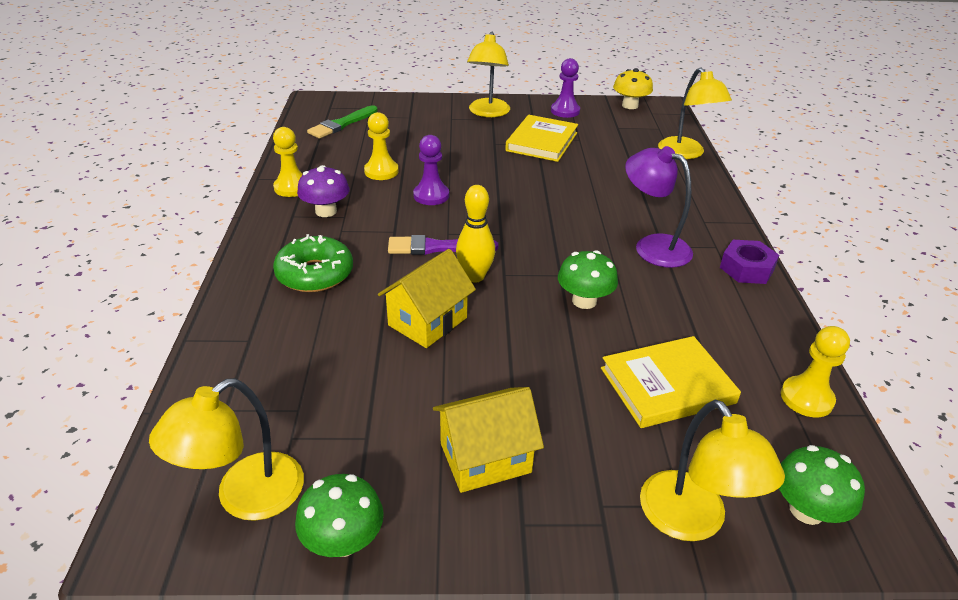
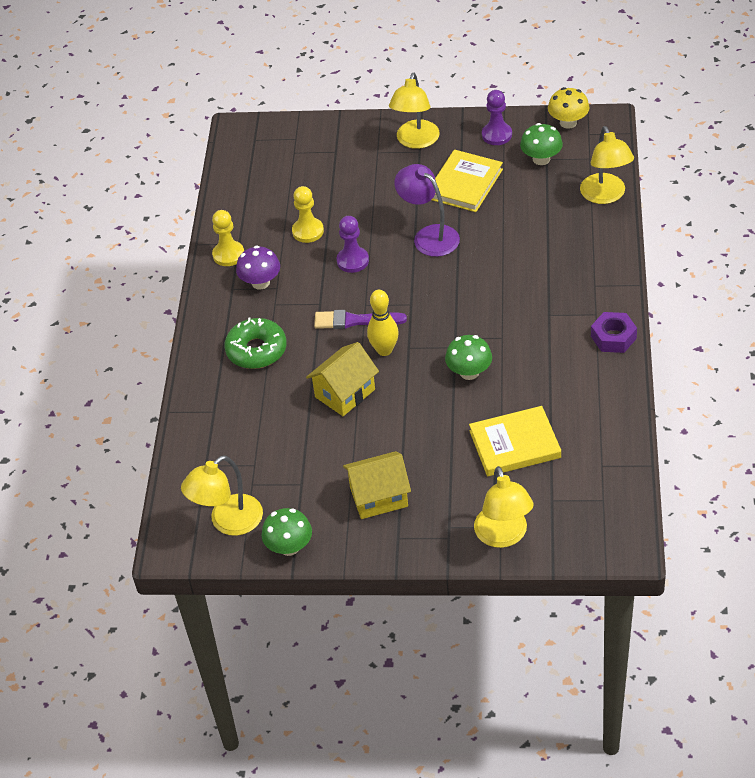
camera: 10 degrees right, 10 degrees up
(342, 124) = (268, 165): green brush -> none
(652, 246) = (539, 315): purple lamp -> purple lamp (429, 236)
(806, 398) = (613, 453): yellow pawn -> none
(806, 510) = (580, 529): green mushroom -> green mushroom (541, 159)

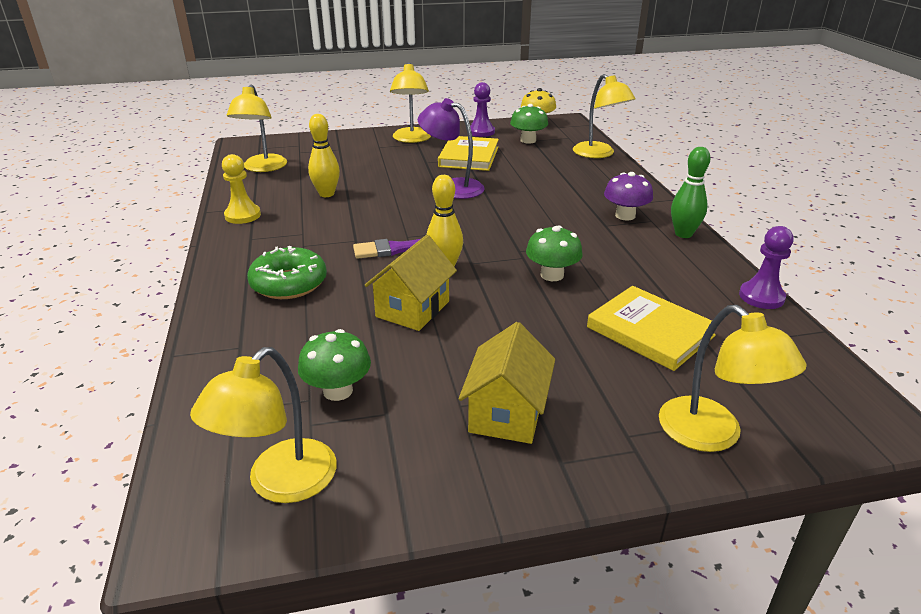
camera: 20 degrees left, 15 degrees down
(254, 178) = (263, 168): none -> yellow lamp
(260, 282) = (283, 231): purple mushroom -> purple mushroom (625, 216)
(289, 547) = (393, 505): green mushroom -> green mushroom (338, 390)
(308, 231) = (326, 194): yellow pawn -> yellow bowling pin
(353, 261) = (381, 208): purple pawn -> purple pawn (761, 297)
(379, 497) = (507, 413): yellow house -> yellow house turned 45 degrees counterclockwise
(515, 444) = (650, 331): yellow book -> yellow book turned 75 degrees clockwise
(613, 337) = (683, 234): purple nut -> green bowling pin

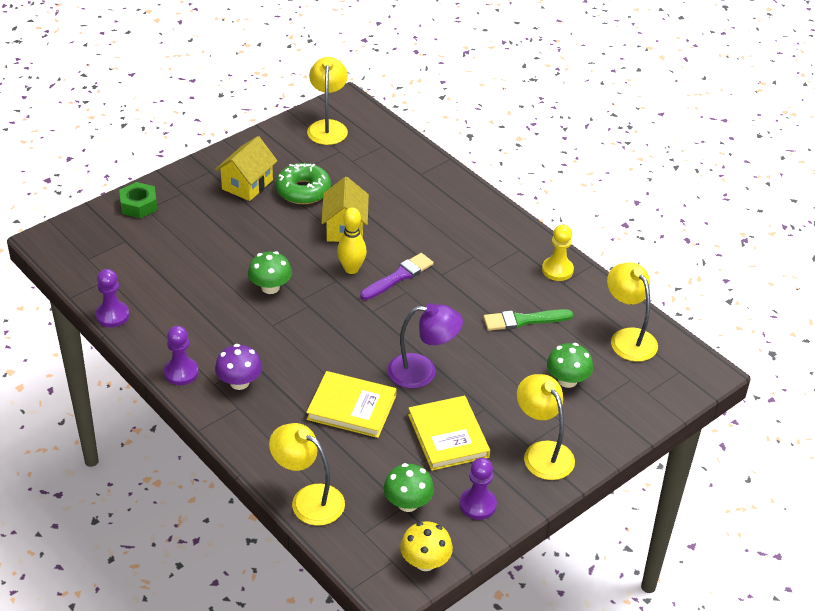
camera: 150 degrees right, 10 degrees up
(289, 283) = (443, 221): green donut -> green donut (303, 190)
(326, 194) = (524, 320): yellow bowling pin -> green brush
(338, 390) = (342, 169): green mushroom -> green mushroom (567, 380)
(507, 413) = (247, 184): yellow house -> yellow house turned 45 degrees clockwise
(650, 331) = (185, 259): yellow book -> yellow book (351, 407)
(683, 234) = (181, 372): green bowling pin -> purple pawn
(712, 435) = (139, 205): yellow lamp -> green nut

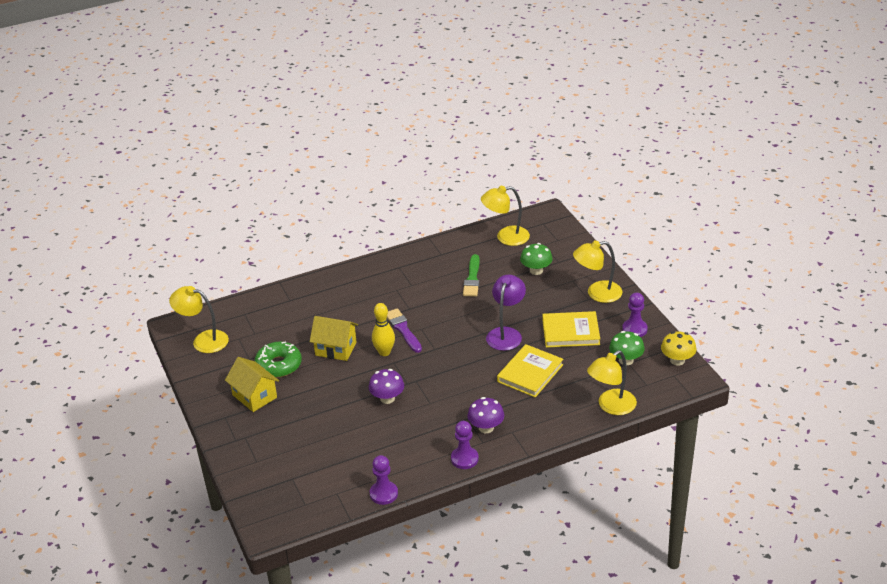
camera: 70 degrees left, 5 degrees down
(139, 205) = (249, 465): green nut -> none
(270, 287) = (387, 398): green mushroom -> purple mushroom
(557, 270) = (428, 254): yellow pawn -> none

